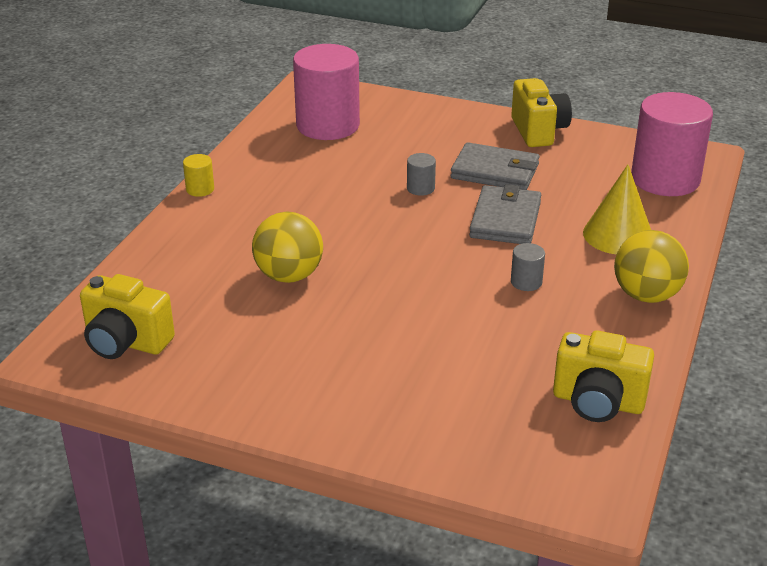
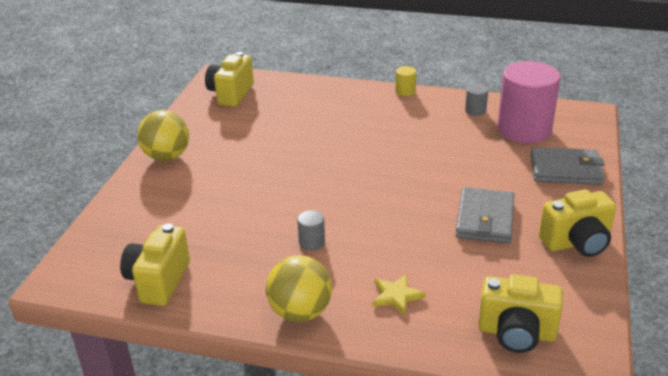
camera: 85 degrees right, 0 degrees up
(289, 276) = (305, 137): yellow ball -> yellow ball (167, 156)
(420, 188) = (440, 181): grey cylinder -> grey cylinder (475, 110)
(505, 219) = (404, 228): grey wallet -> grey wallet (566, 170)
(618, 235) = (396, 296): yellow cone -> yellow star
(665, 179) = (516, 333): pink cylinder -> yellow camera

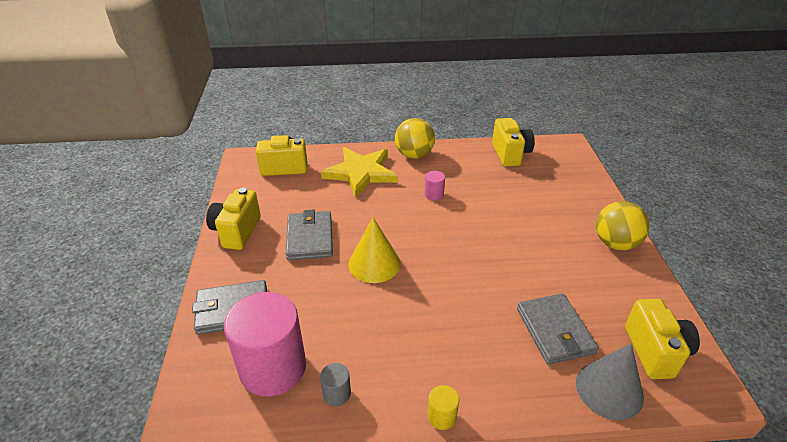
camera: 160 degrees right, 5 degrees up
(284, 85) = (609, 389): none -> grey cone
(291, 114) = (554, 331): none -> grey wallet
(312, 242) = (434, 194): grey cylinder -> pink cylinder
(396, 296) = (361, 173): yellow star -> yellow star, size x2.14
(419, 182) = (374, 263): none -> yellow cone
(577, 243) = (236, 231): yellow camera -> yellow camera turned 45 degrees counterclockwise

